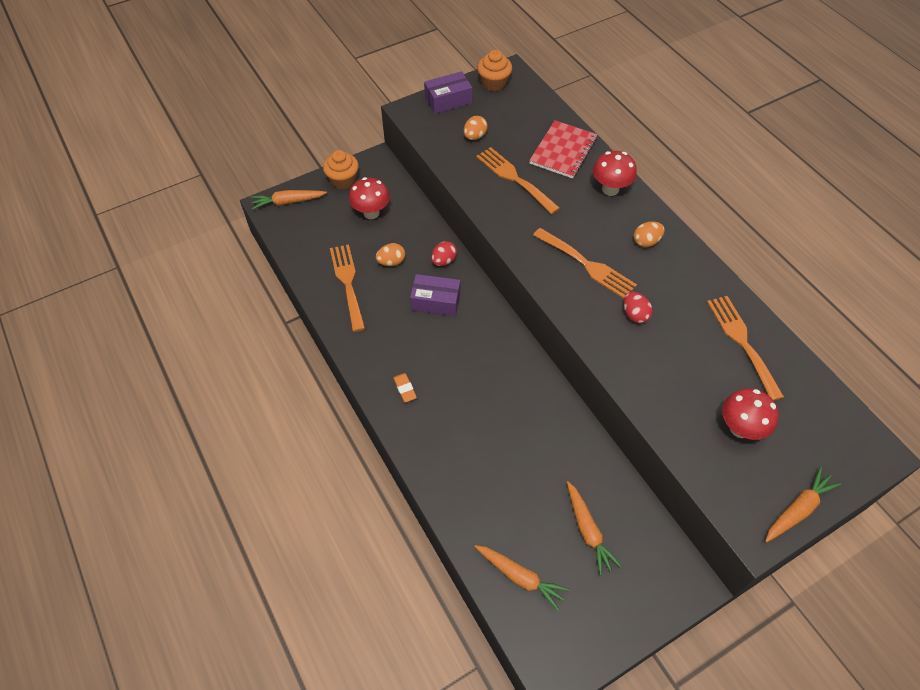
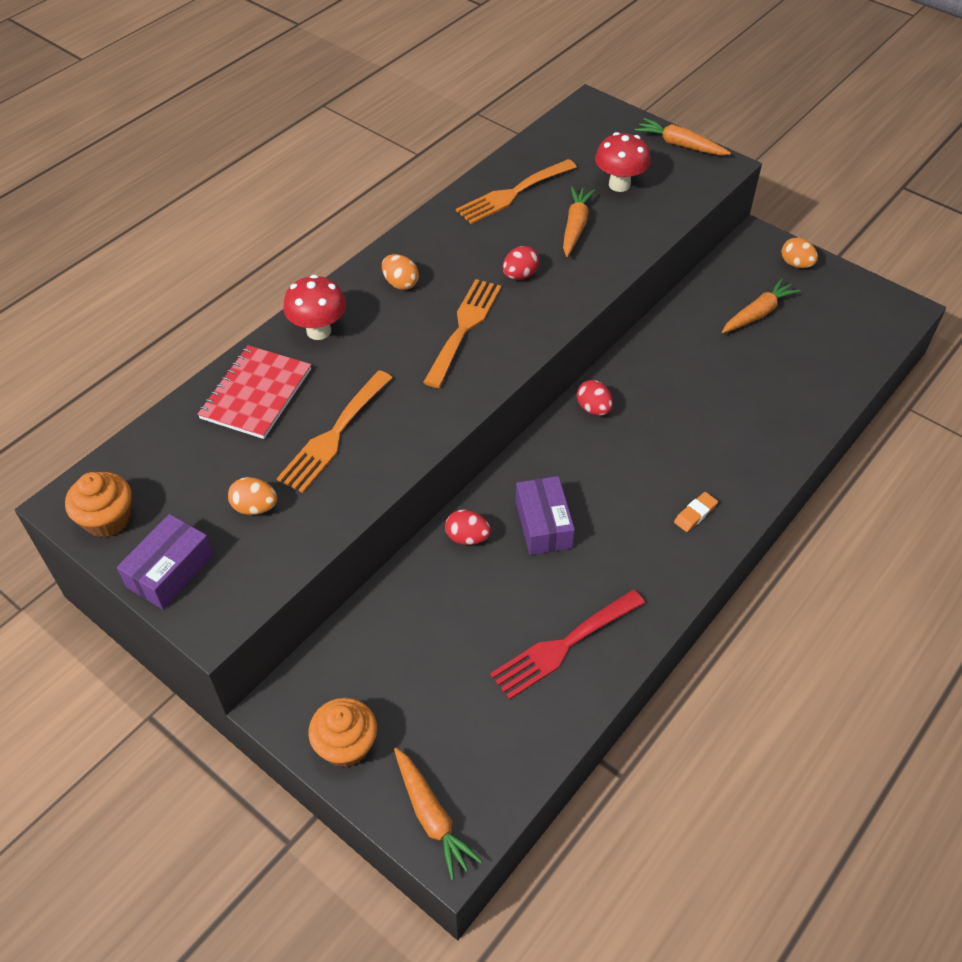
camera: 110 degrees left, 5 degrees down
(347, 283) = (563, 646): orange fork -> red fork
(371, 213) = (408, 668): red mushroom -> none
(391, 262) = (498, 603): orange egg -> orange egg (796, 264)
(448, 100) = (170, 571): purple box -> purple box turned 75 degrees clockwise
(520, 577) = (839, 351): orange carrot -> orange carrot (575, 226)
(522, 364) = (593, 409): none -> red egg
(563, 151) = (256, 394): red notebook -> red notebook turned 75 degrees counterclockwise

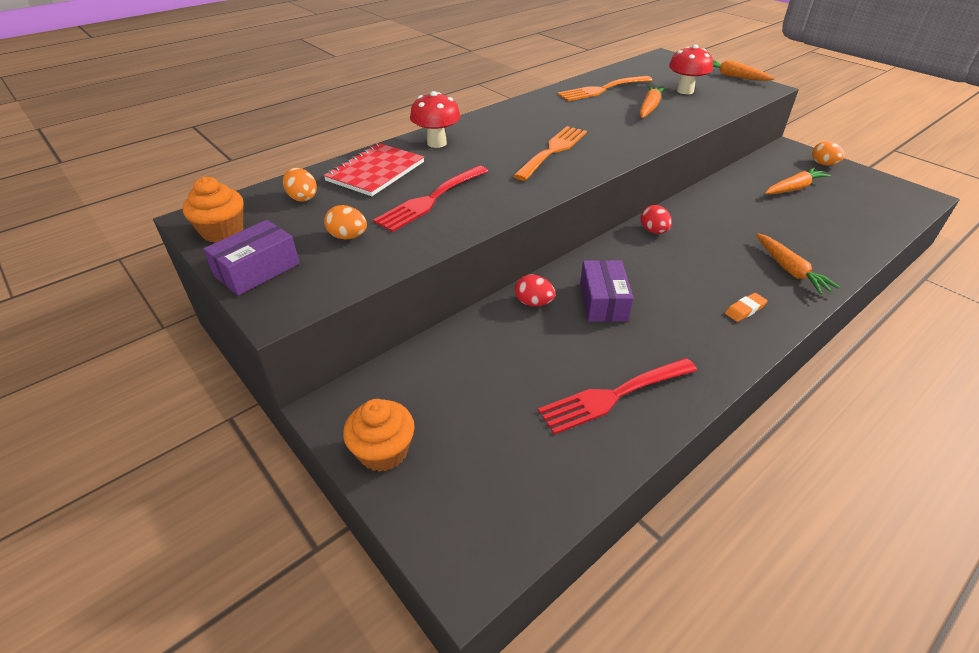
camera: 10 degrees right, 10 degrees down
(334, 435) = (430, 200): orange fork -> red fork
(400, 283) = (507, 125): orange egg -> orange egg (302, 197)
(432, 816) = (454, 534): orange carrot -> orange carrot (790, 270)
(520, 275) = (602, 128): red egg -> none

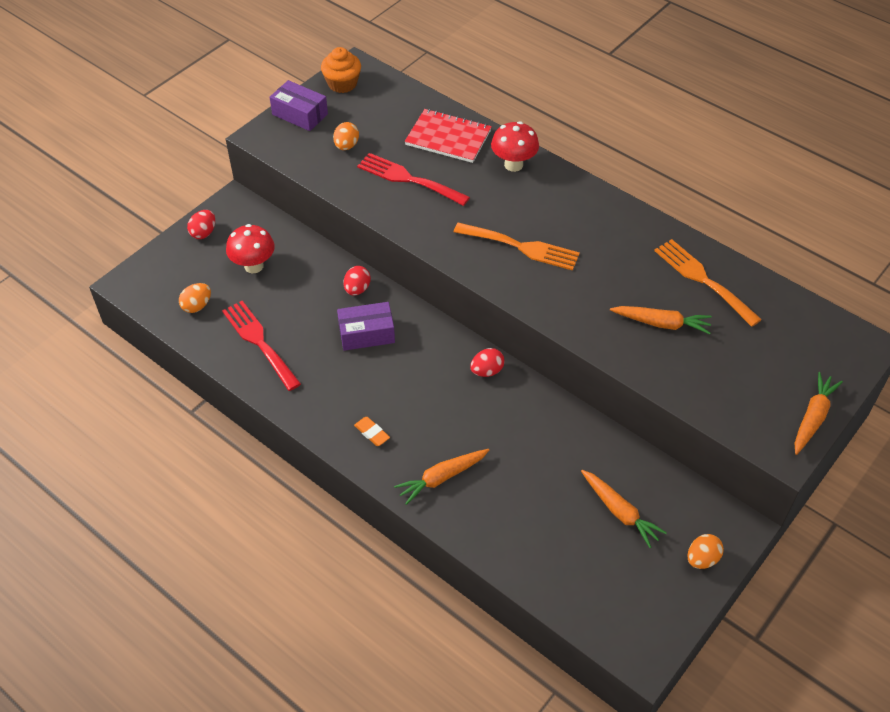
camera: 80 degrees right, 10 degrees up
(302, 197) = (396, 108): orange egg -> orange egg (197, 306)
(383, 451) = (203, 233): orange cupcake -> red egg
(685, 91) = (732, 360): red mushroom -> red mushroom (254, 266)

